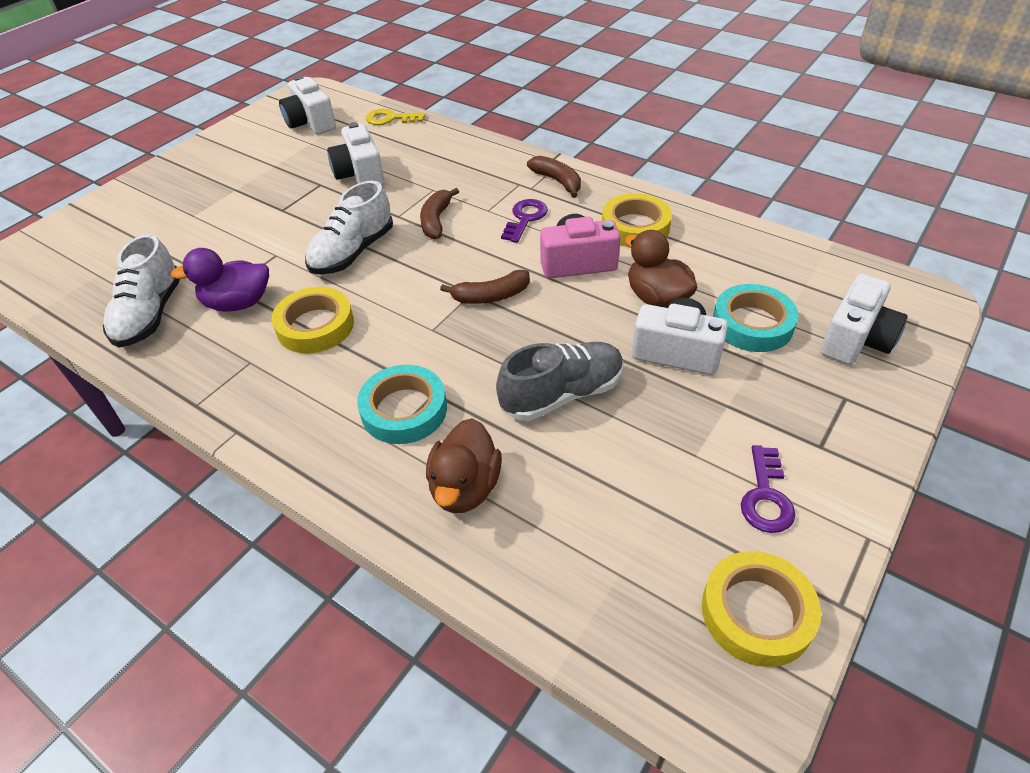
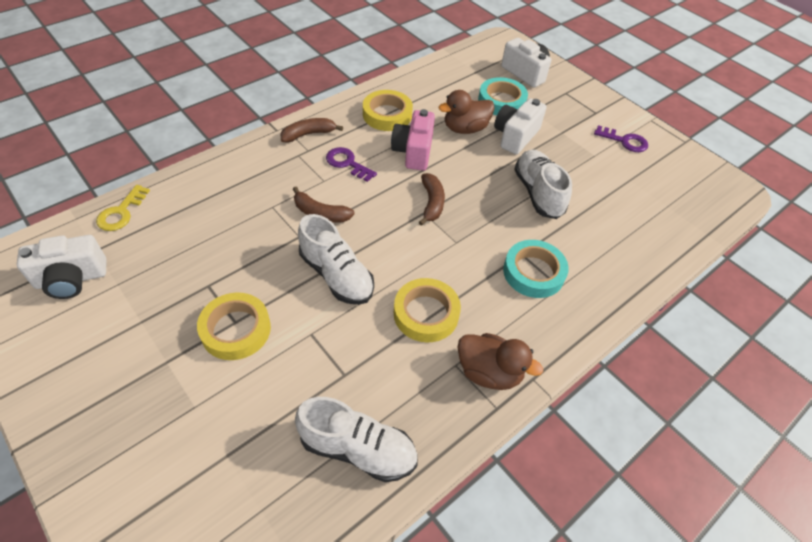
camera: 80 degrees left, 5 degrees up
(238, 303) = (372, 369): purple duck -> none
(360, 174) = (212, 252): white camera -> none
(465, 487) = (604, 254): brown duck -> brown duck (489, 372)
(562, 394) = (538, 193): grey shoe -> white shoe
(756, 612) = (689, 167): yellow tape -> yellow tape (236, 330)

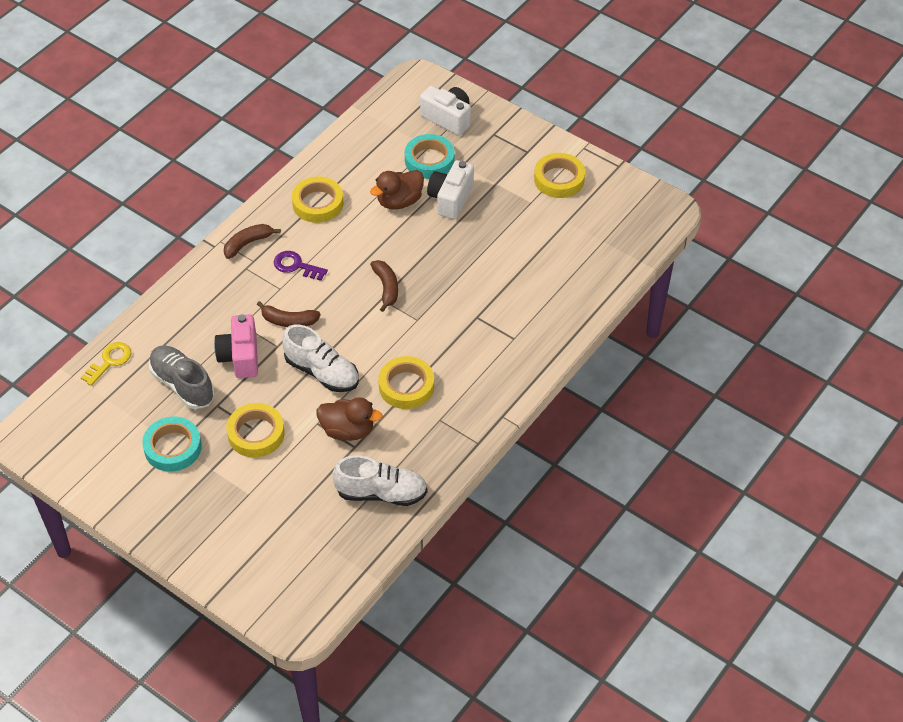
camera: 10 degrees left, 0 degrees up
(71, 279) = (100, 426): white camera -> none
(121, 212) = (110, 361): yellow key -> yellow key turned 150 degrees counterclockwise
(182, 254) = (182, 385): none -> grey shoe
(413, 152) = (355, 239): pink camera -> pink camera (240, 356)
(489, 372) = (467, 419): brown duck -> brown duck (348, 430)
(533, 272) = (490, 331): turquoise tape -> turquoise tape (173, 447)
(538, 193) = (482, 255): white shoe -> none
(624, 141) = (559, 179): purple key -> yellow tape

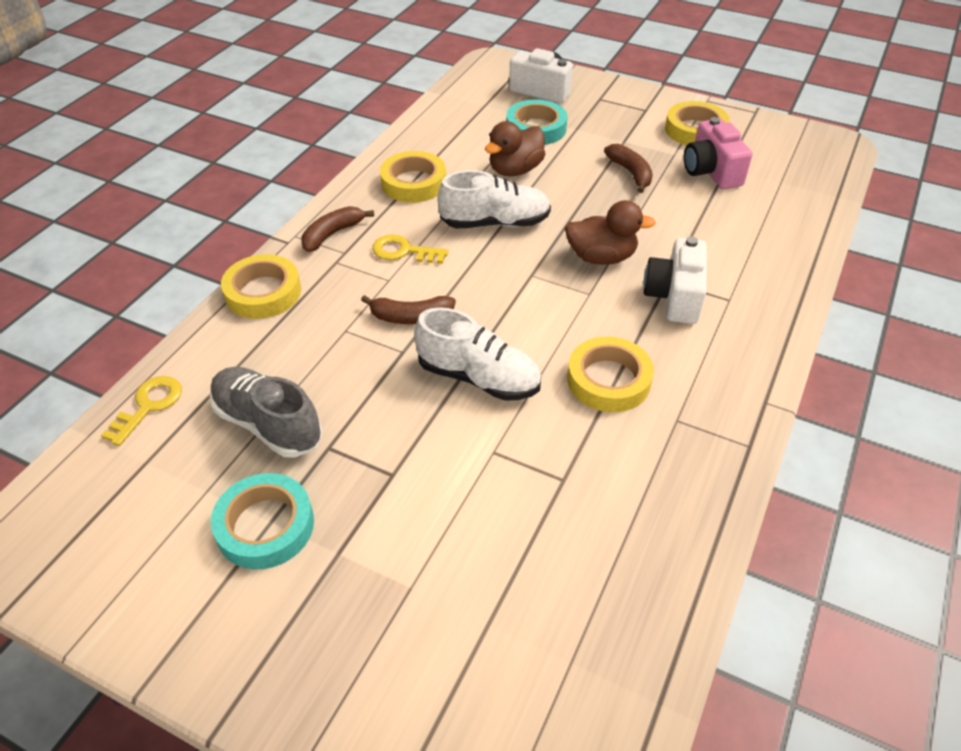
camera: 10 degrees left, 5 degrees down
(240, 356) = (351, 373): pink camera -> pink camera (711, 171)
(256, 433) = (400, 482): yellow tape -> yellow tape (263, 292)
(296, 266) = (403, 251): purple key -> yellow key
(348, 430) = (544, 456): brown duck -> brown duck (601, 257)
(381, 493) = (633, 550): white shoe -> white shoe (495, 223)
(386, 288) = (533, 262): brown banana -> brown banana (630, 173)
(450, 199) = (577, 161): white camera -> white camera (674, 297)

